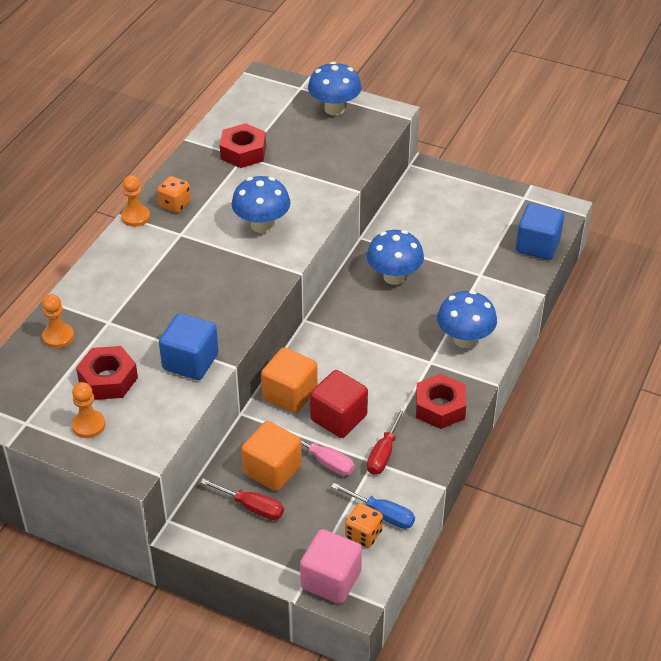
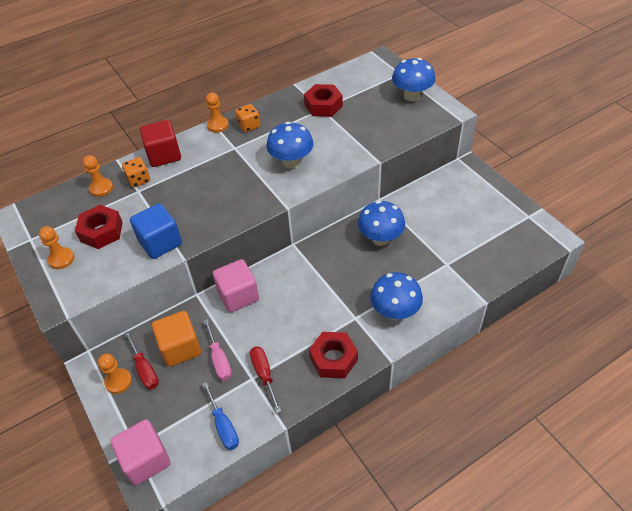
camera: 35 degrees right, 5 degrees up
(233, 531) = (118, 381): none -> orange pawn
(290, 394) = (238, 295): orange cube -> pink cube
(338, 418) = (255, 330): red cube -> red cube (164, 155)
(363, 534) = (197, 435): orange dice -> orange dice (139, 180)
(384, 453) = (264, 375): red screwdriver -> red screwdriver turned 105 degrees clockwise
(537, 245) = (511, 259): blue cube -> none

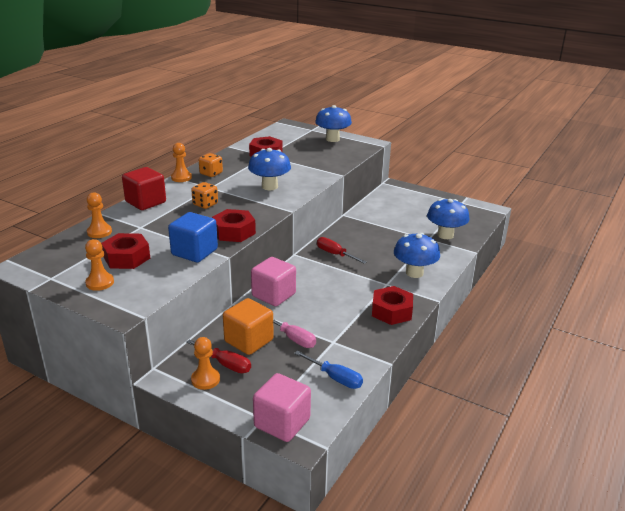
camera: 30 degrees left, 20 degrees down
(139, 180) = (134, 220): orange dice -> orange dice (205, 204)
(213, 224) = (234, 232): none -> red nut
(264, 375) = (342, 337): red screwdriver -> red screwdriver (335, 254)
(380, 238) = (364, 236): blue mushroom -> blue mushroom (445, 235)

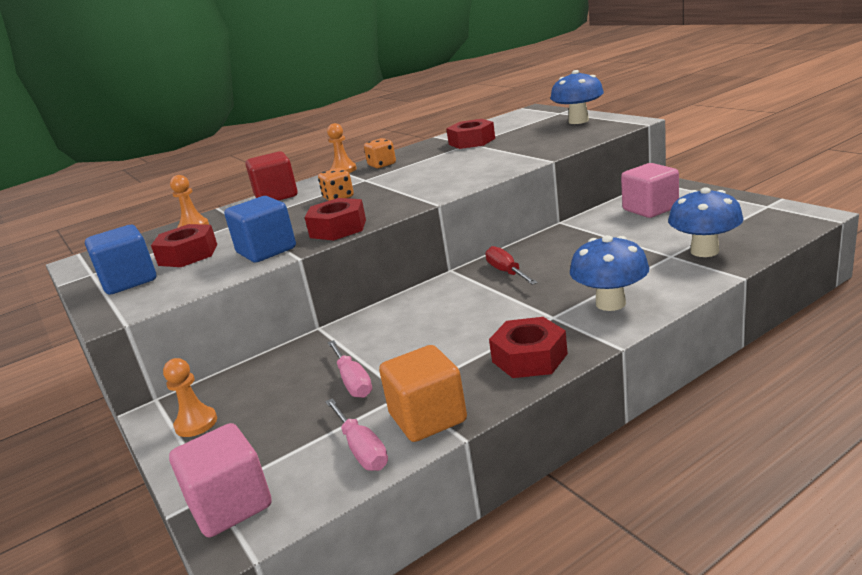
camera: 30 degrees right, 5 degrees down
(100, 283) = (129, 281): orange pawn -> blue cube
(225, 364) = (238, 406): red screwdriver -> none
(249, 341) = (294, 378): orange cube -> orange cube (428, 418)
(269, 186) = (438, 177): blue mushroom -> none
(273, 295) = (378, 320): pink cube -> pink cube (650, 209)
(335, 378) = (361, 449): blue screwdriver -> pink screwdriver

